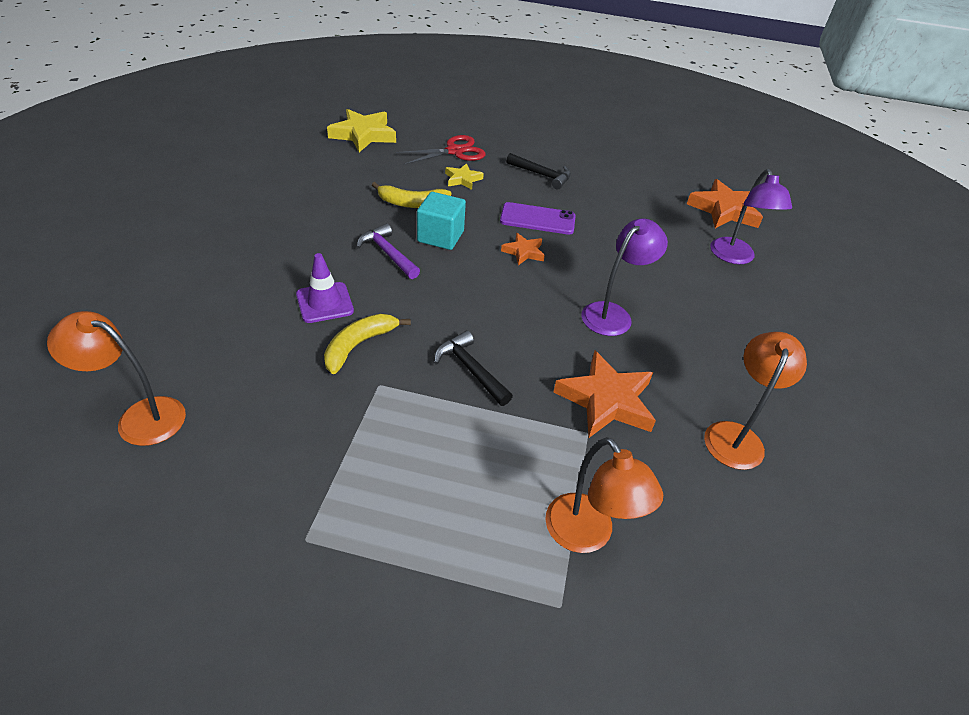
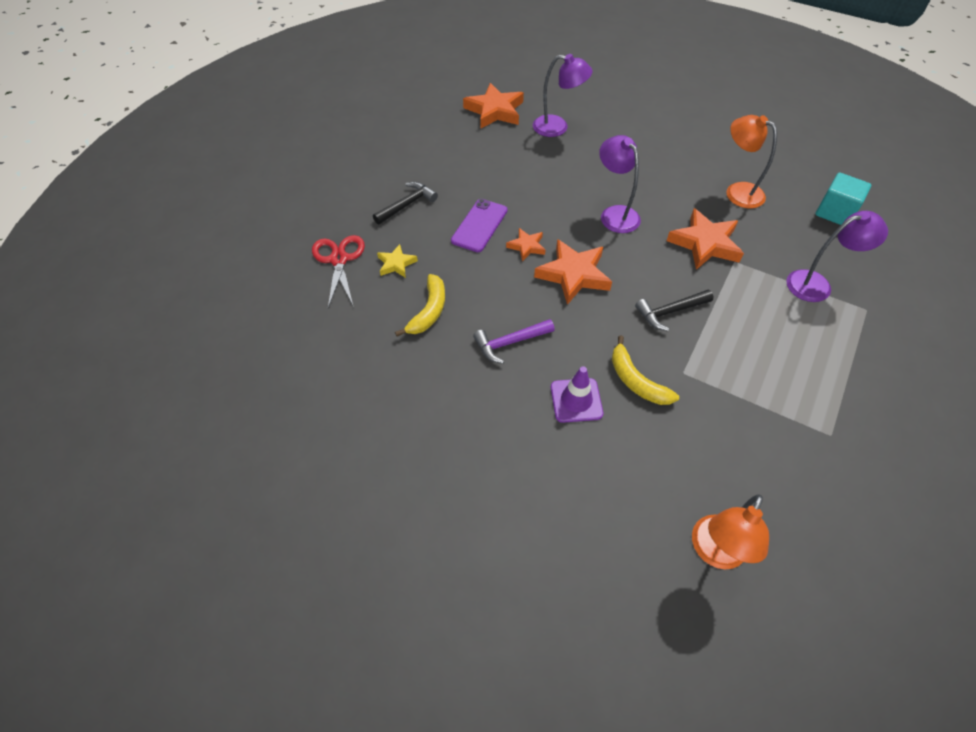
camera: 70 degrees left, 10 degrees up
(363, 135) = (271, 333): yellow star -> none
(440, 236) = (491, 299): turquoise cube -> turquoise cube (835, 212)
(497, 288) = (573, 274): none -> orange star
(587, 535) = (817, 284): orange lamp -> purple lamp

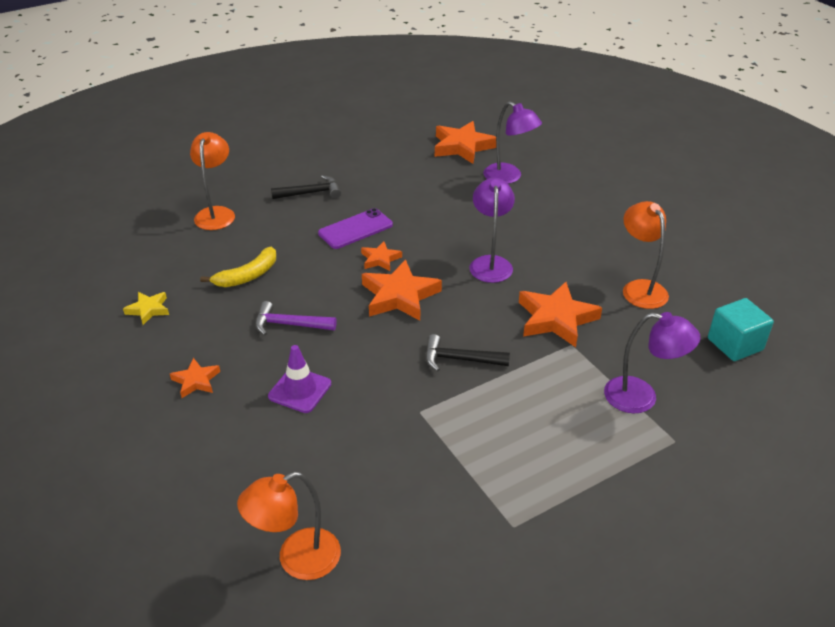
camera: 30 degrees right, 15 degrees down
(339, 259) = (216, 213): red scissors -> orange lamp
(396, 264) = (257, 232): yellow star -> yellow star (148, 309)
(482, 436) = (196, 381): none -> orange star
(636, 381) = (369, 399): yellow banana -> none

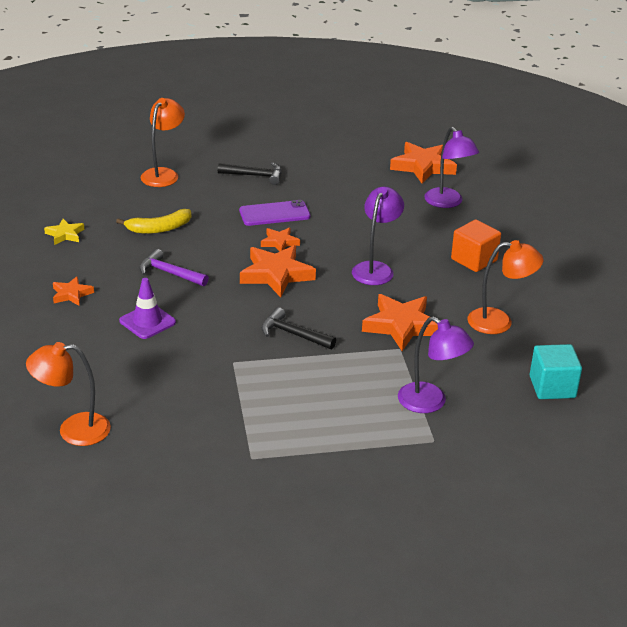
camera: 20 degrees right, 5 degrees down
(572, 229) = (474, 260): none -> orange cube
(640, 288) = (499, 322): orange lamp -> orange lamp turned 90 degrees clockwise

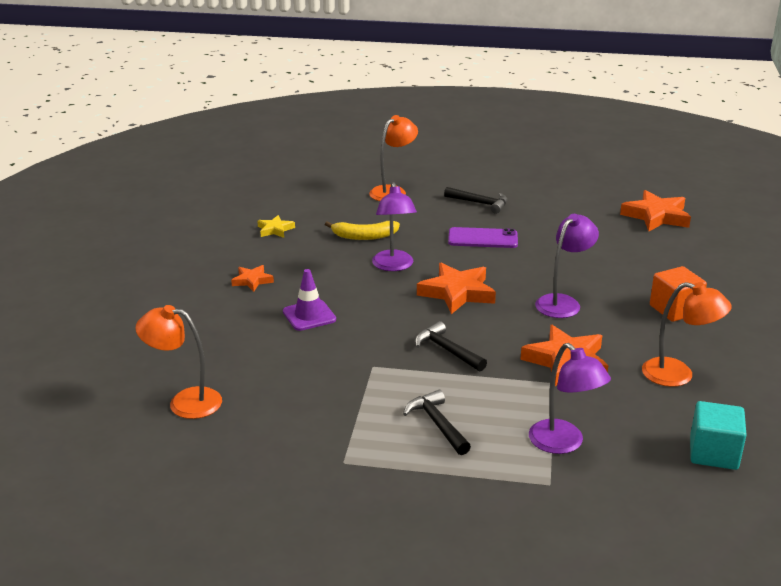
camera: 20 degrees right, 5 degrees down
(169, 273) = (353, 276): purple hammer -> none
(279, 242) = (475, 264): orange star -> none
(316, 406) = (437, 424): none -> black hammer
(447, 202) = (669, 252): purple lamp -> purple lamp (394, 266)

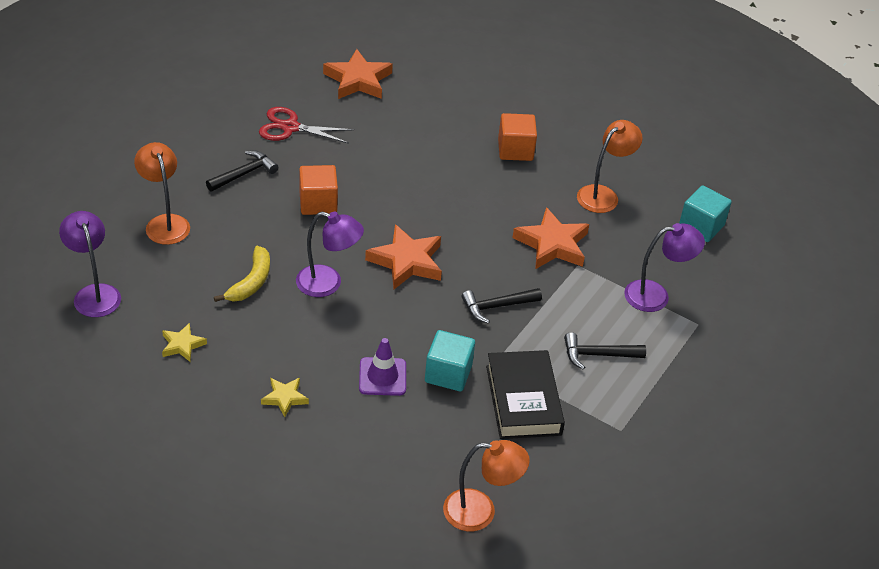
camera: 70 degrees left, 15 degrees up
(185, 402) = (480, 512): orange lamp -> orange lamp turned 120 degrees counterclockwise
(252, 281) = (284, 398): orange star -> yellow star
(338, 393) = (523, 400): none -> black book
(339, 345) = (448, 373): none -> turquoise cube
(482, 238) = (318, 203): purple phone -> orange cube
(557, 206) = (290, 127): none -> red scissors
(563, 302) = (465, 205): purple lamp -> purple lamp (94, 293)

